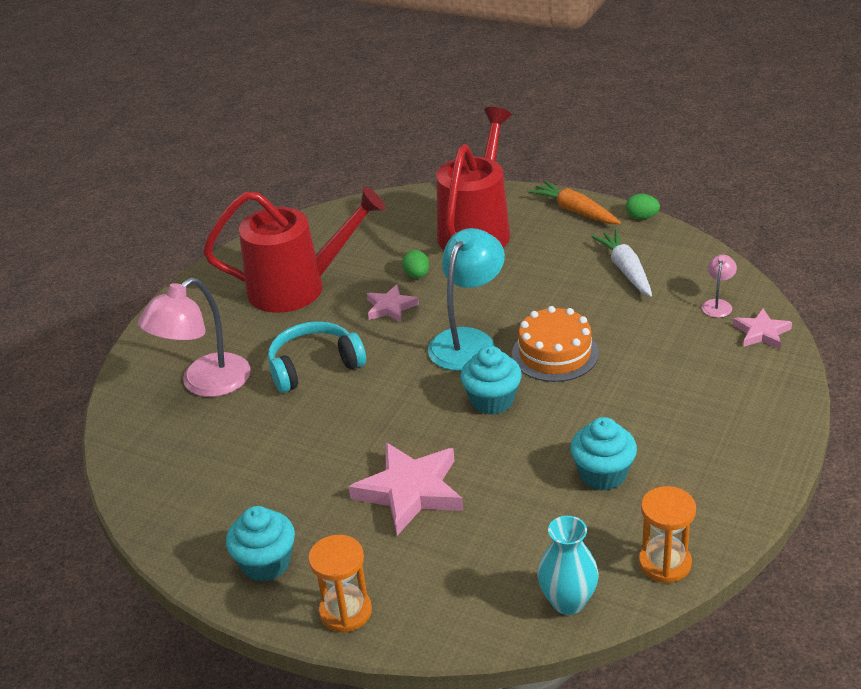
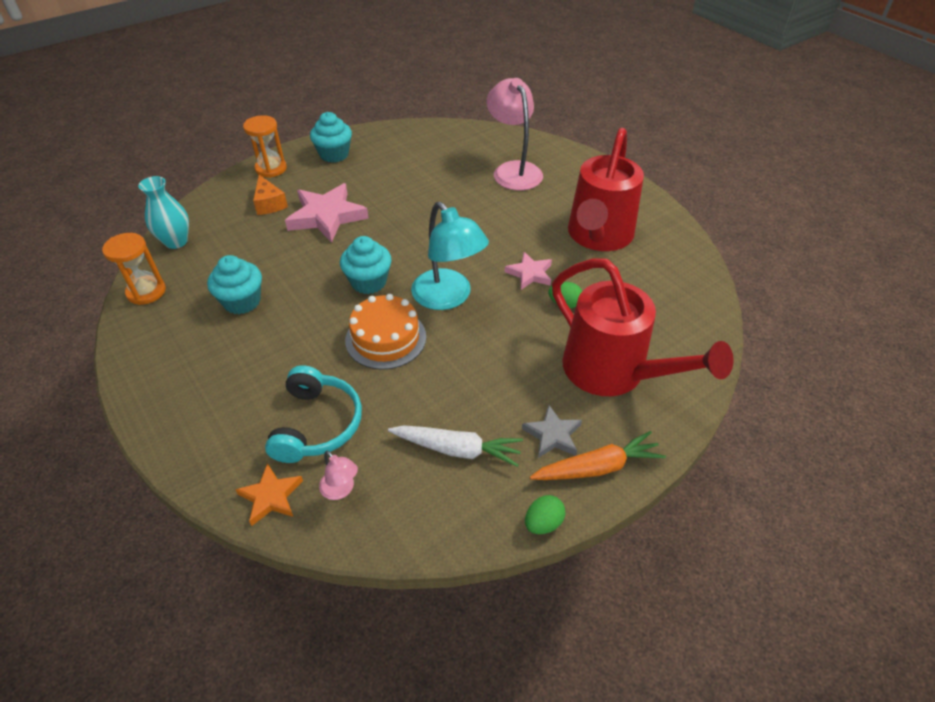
camera: 115 degrees right, 10 degrees up
(314, 366) = (489, 216): turquoise headphones -> turquoise headphones (317, 424)
(425, 561) = (269, 203): none -> orange cheese
(567, 236) = (552, 435): none -> grey star
(761, 333) = (271, 496): pink star -> orange star

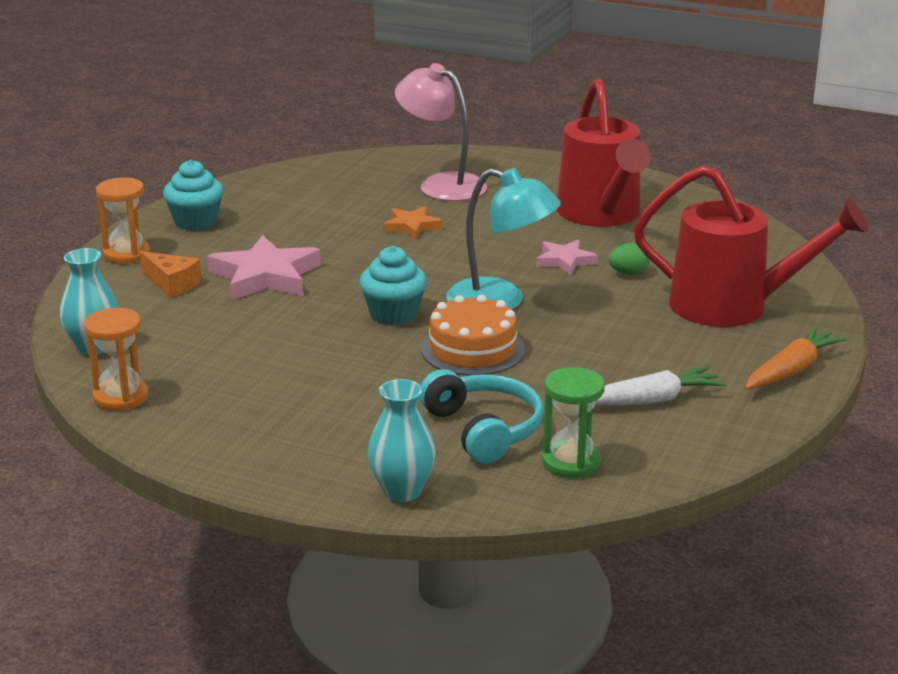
camera: 30 degrees left, 20 degrees down
(208, 462) = (402, 491): none -> turquoise vase
(242, 301) = (261, 370): turquoise cupcake -> none
(271, 496) = (505, 490): orange star -> orange star (411, 226)
(341, 490) = (571, 462): pink lamp -> green hourglass
(543, 523) = (785, 419): green egg -> none
(552, 435) = (727, 363): grey star -> none

